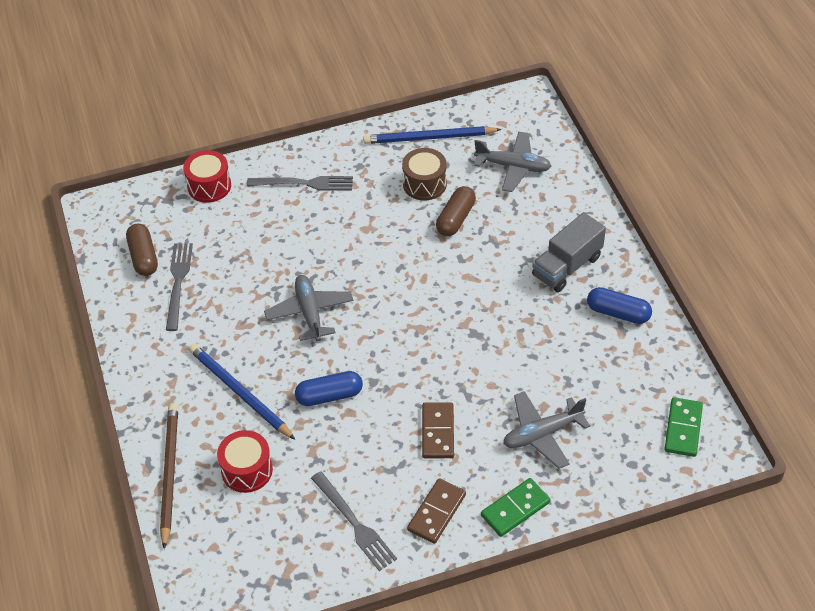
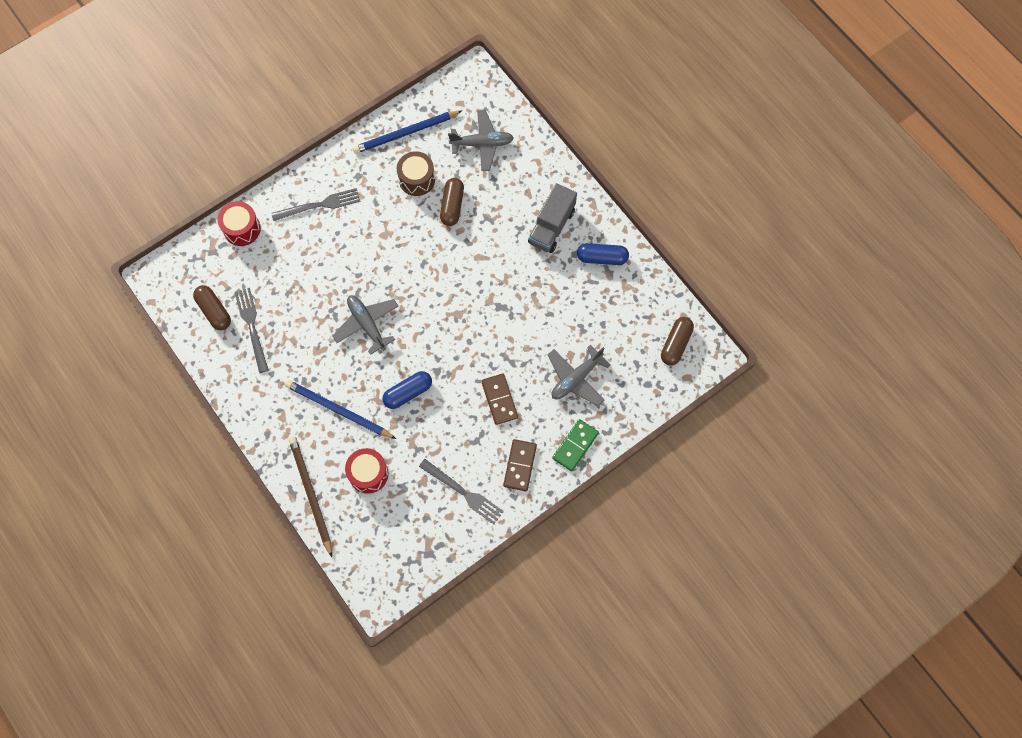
camera: 20 degrees left, 20 degrees up
(683, 428) = (675, 344): green domino -> brown capsule

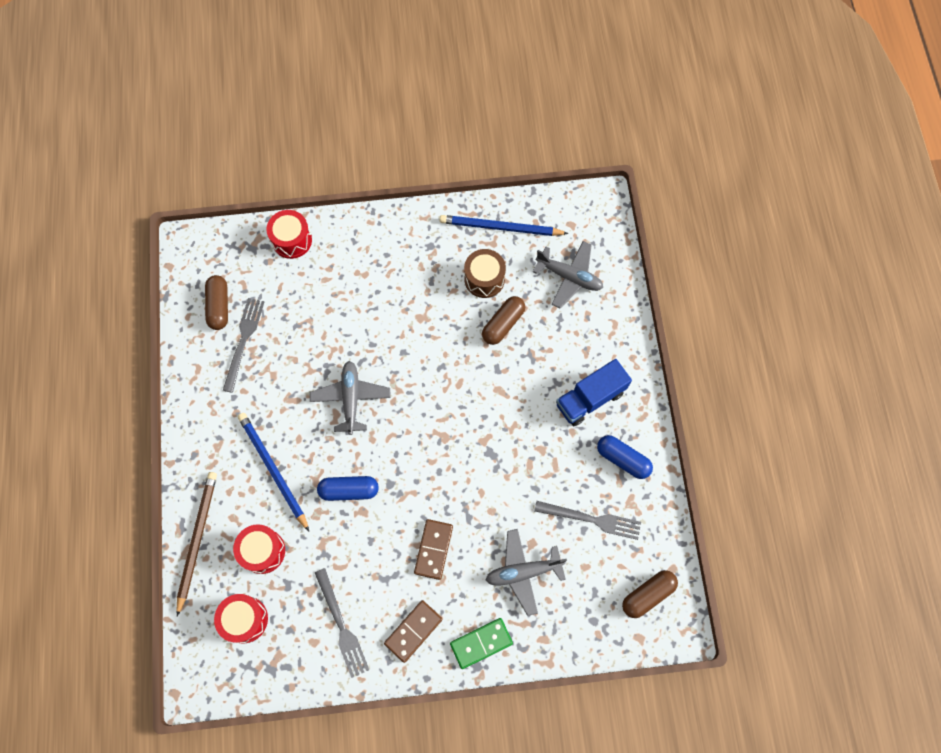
camera: 30 degrees right, 0 degrees up
(319, 205) = (377, 255): grey fork -> grey fork (591, 519)
(386, 530) = (245, 619): none -> red drum
(551, 226) = (590, 398): grey truck -> blue truck

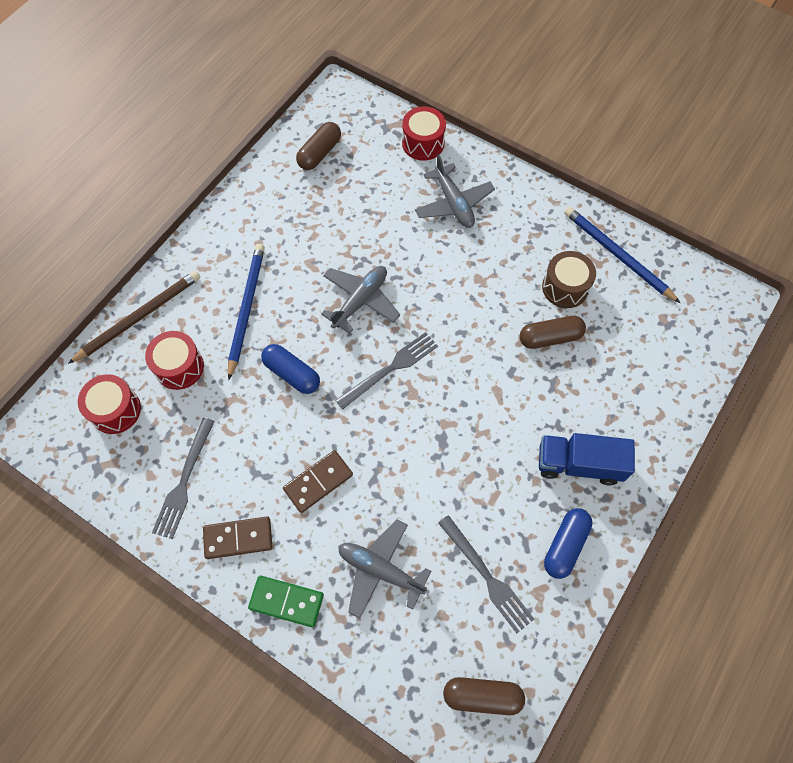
camera: 40 degrees right, 5 degrees down
(244, 341) = (315, 192): grey fork -> grey fork (390, 369)
(569, 277) = (649, 342): grey plane -> grey plane (453, 203)
(623, 459) = (565, 545): blue capsule -> blue capsule turned 45 degrees clockwise

